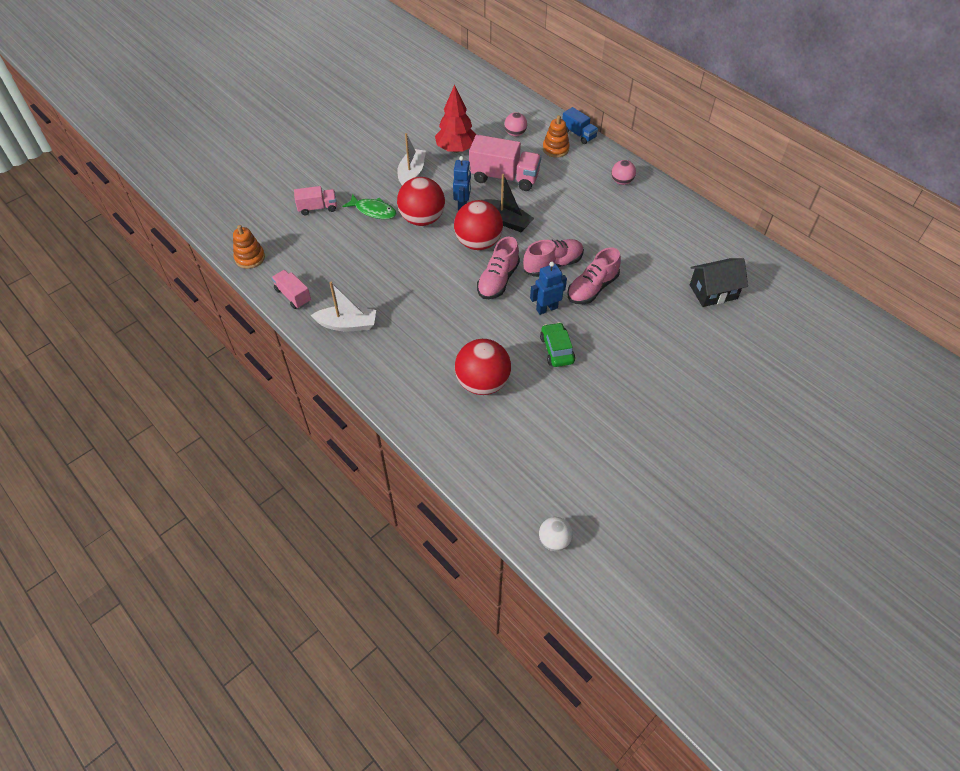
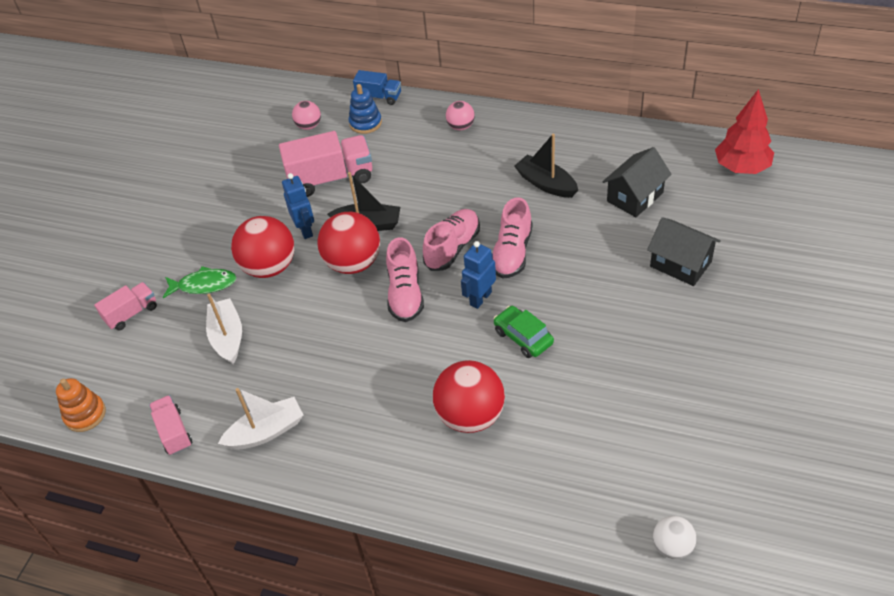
camera: 25 degrees left, 5 degrees down
(293, 296) = (174, 432): pink truck -> pink truck turned 45 degrees clockwise
(412, 174) = (220, 222): white boat -> white boat (227, 337)
(456, 149) = (253, 171): red tree -> red tree (741, 168)
(555, 149) = (365, 123): orange stacking toy -> blue stacking toy
(653, 251) = (546, 184): none -> black boat
(710, 356) = (680, 264): none -> black house

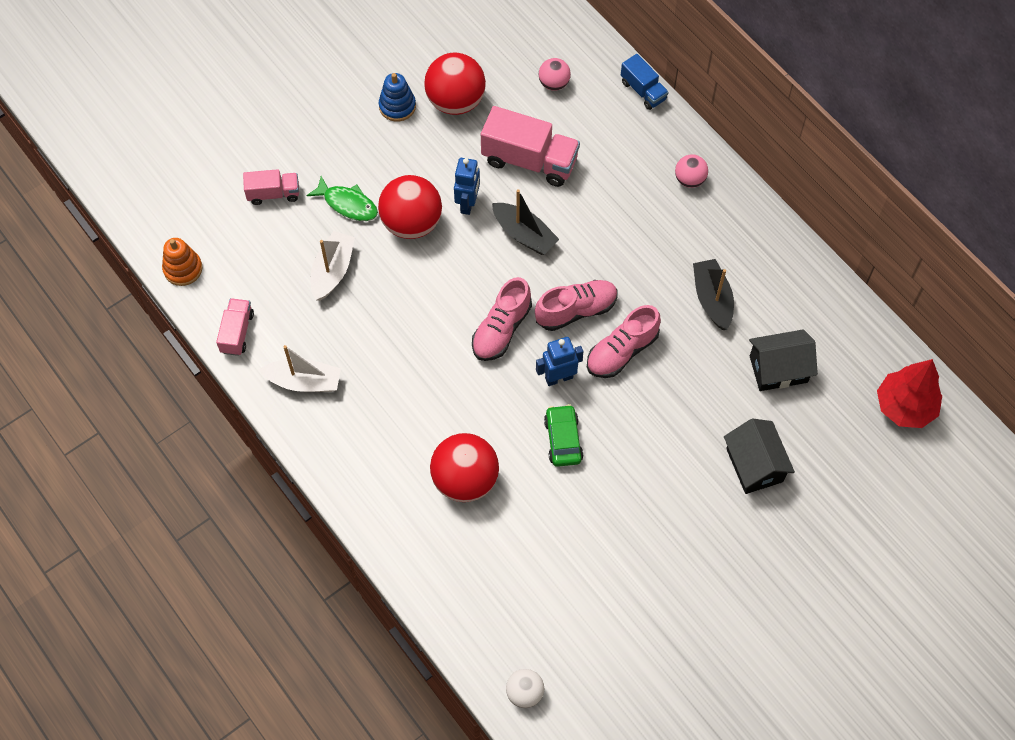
camera: 30 degrees right, 15 degrees up
(353, 263) = (482, 268): red ball -> red ball (455, 101)
(365, 123) = (607, 115): blue stacking toy -> blue stacking toy (397, 106)

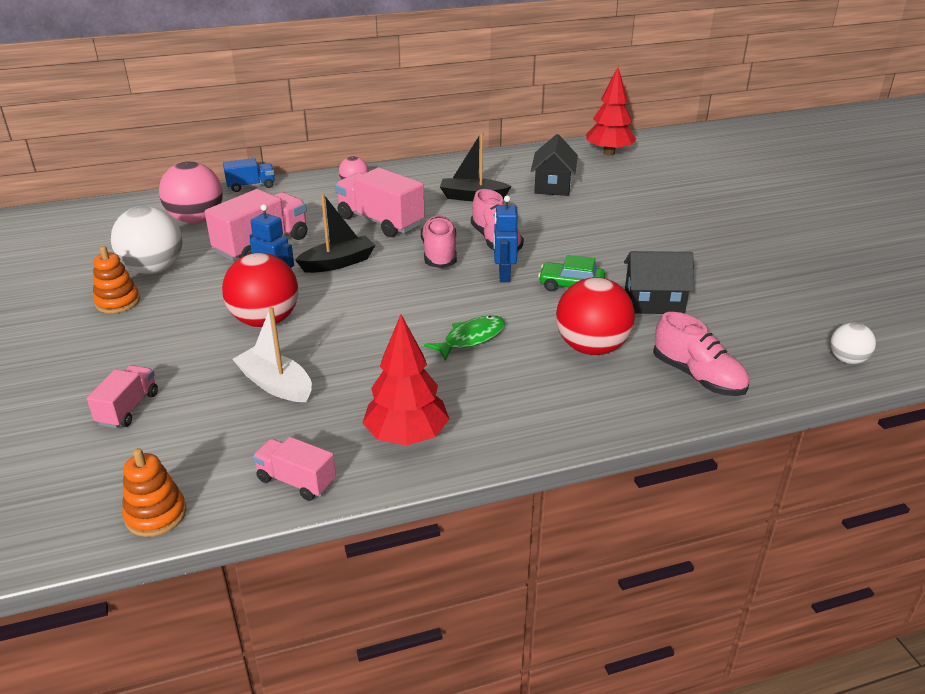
camera: 70 degrees left, 30 degrees down
(304, 381) = (406, 436): white boat -> red tree
(347, 204) = (200, 357): green fish -> green fish (471, 338)
(397, 106) = (117, 302): blue stacking toy -> orange stacking toy
(455, 101) = (154, 269): red ball -> white ball
(501, 329) = (431, 294): pink shoe -> pink shoe (698, 377)
(554, 83) = (196, 220): pink ball -> pink ball, size x1.88
(618, 236) = (380, 221): none -> pink truck
(754, 465) = (635, 210): black house -> black house (654, 302)

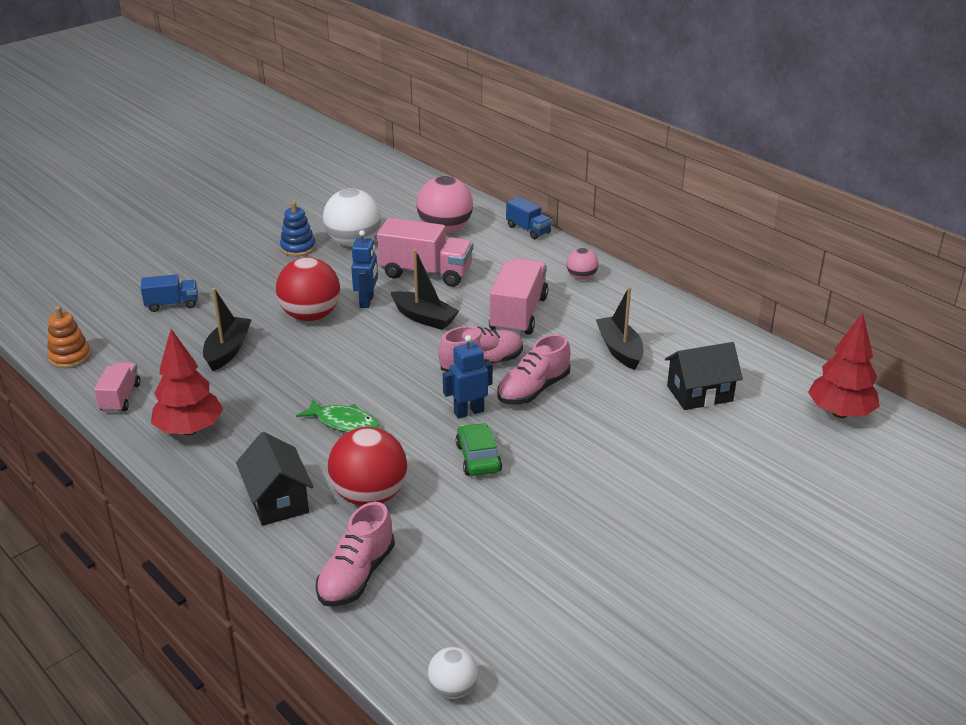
camera: 65 degrees right, 0 degrees up
(117, 302) = (298, 248): orange stacking toy -> blue stacking toy
(128, 409) = (172, 304): pink truck -> blue truck
(275, 384) = (228, 350): white boat -> black boat
(654, 302) = (483, 520): black house -> black house (277, 500)

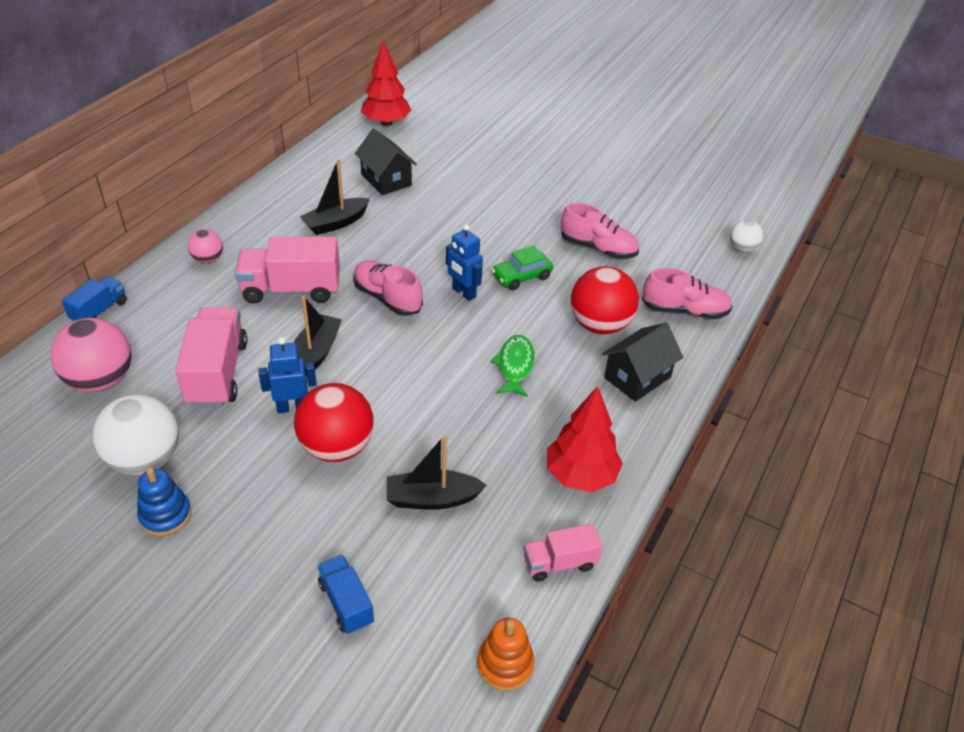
camera: 110 degrees left, 10 degrees up
(533, 390) = (415, 262): pink shoe -> pink shoe (598, 248)

